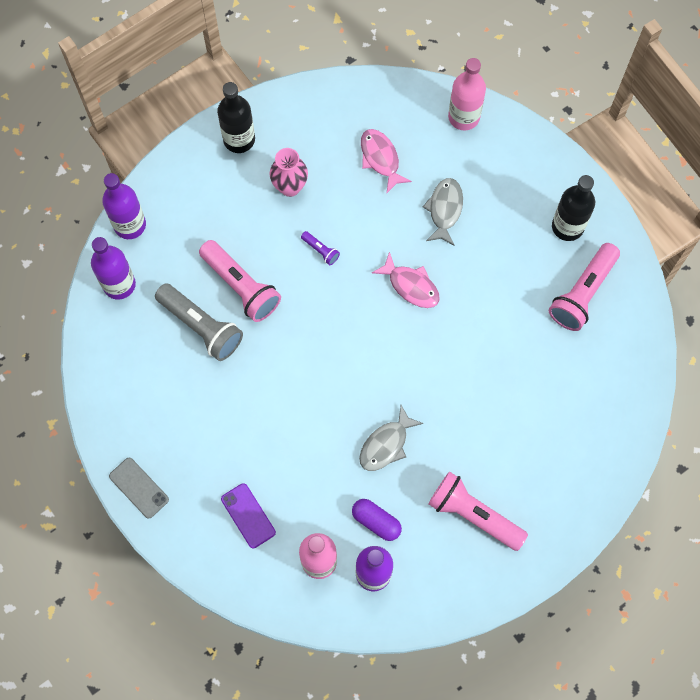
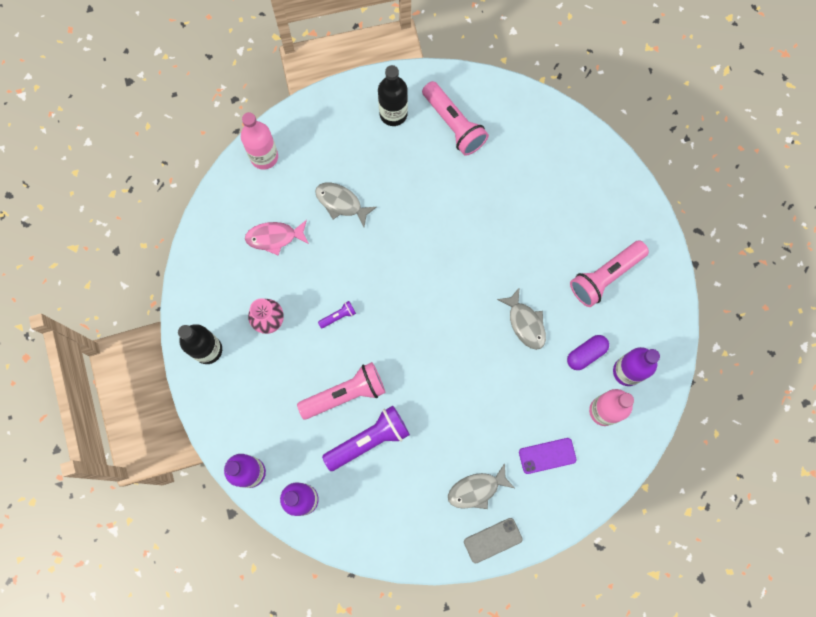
camera: 70 degrees left, 5 degrees up
(186, 453) = (476, 489): none -> grey fish
(201, 327) = (369, 440): grey flashlight -> purple flashlight
(411, 286) = (397, 254): pink fish -> none

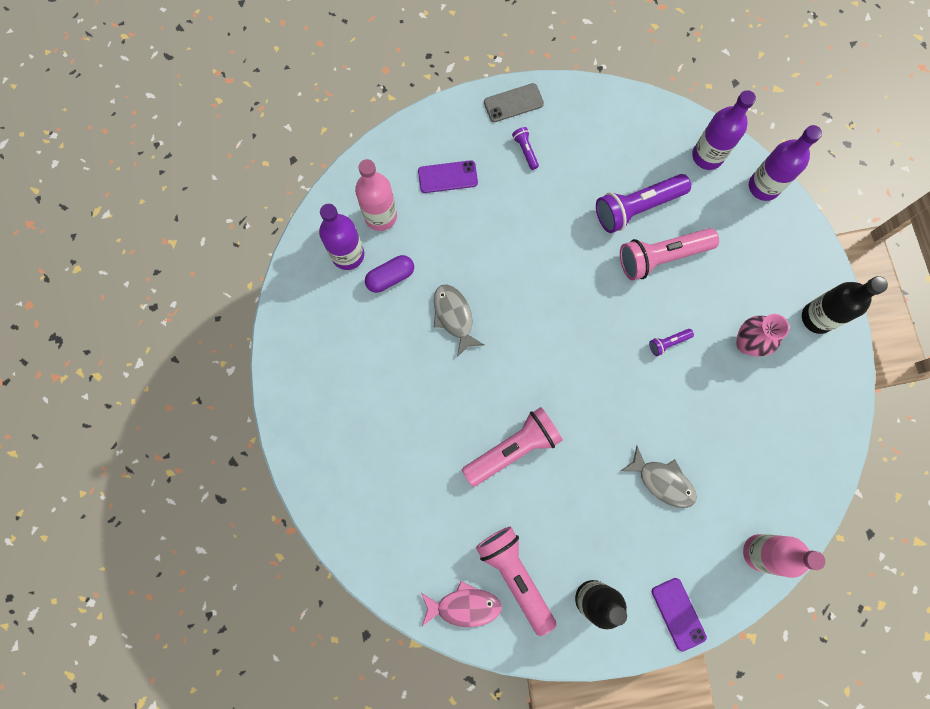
camera: 175 degrees left, 0 degrees up
(274, 237) = (744, 444): pink fish -> pink fish (464, 606)
(328, 108) = (678, 614): none -> purple phone
(476, 489) = (525, 150): grey fish -> purple flashlight
(605, 276) = (354, 363): pink flashlight -> pink flashlight (513, 449)

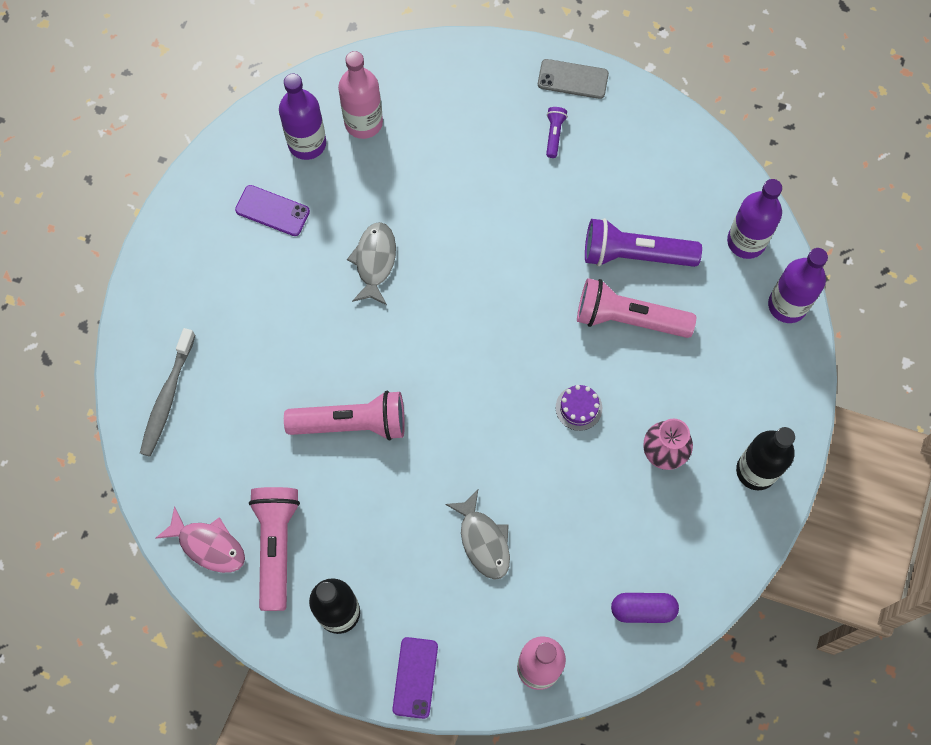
camera: 30 degrees right, 5 degrees down
(362, 510) = (167, 397): none -> grey toothbrush
(390, 277) = (335, 188): purple capsule -> purple capsule (643, 609)
(448, 177) = (456, 119): purple phone -> purple phone (272, 211)
(668, 343) = (578, 408): purple flashlight -> purple cake

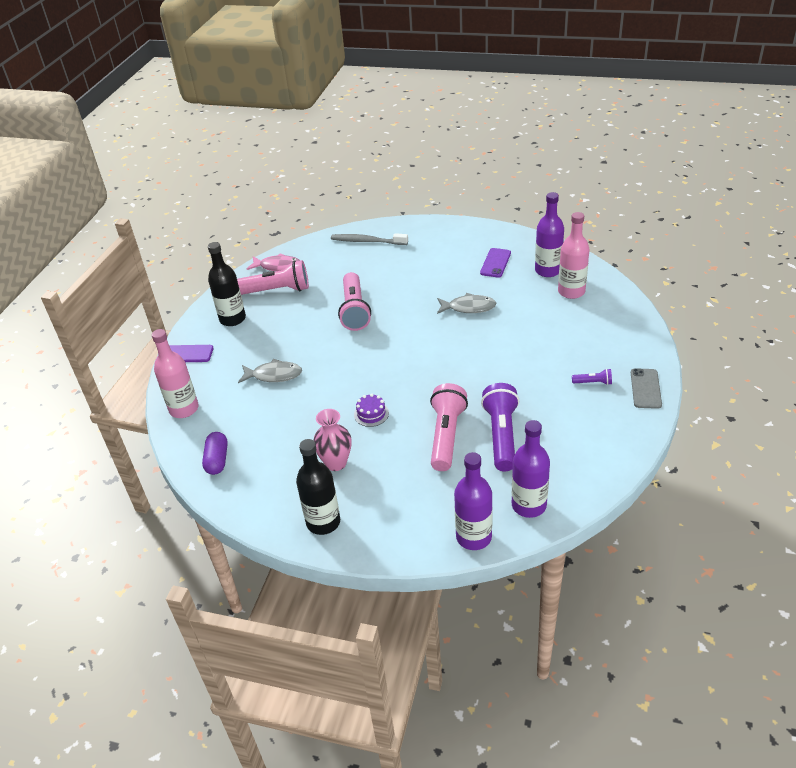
camera: 90 degrees right, 30 degrees down
(208, 545) = (278, 266): pink fish -> pink fish turned 105 degrees counterclockwise
(483, 540) = (274, 375): grey fish -> grey fish turned 150 degrees counterclockwise

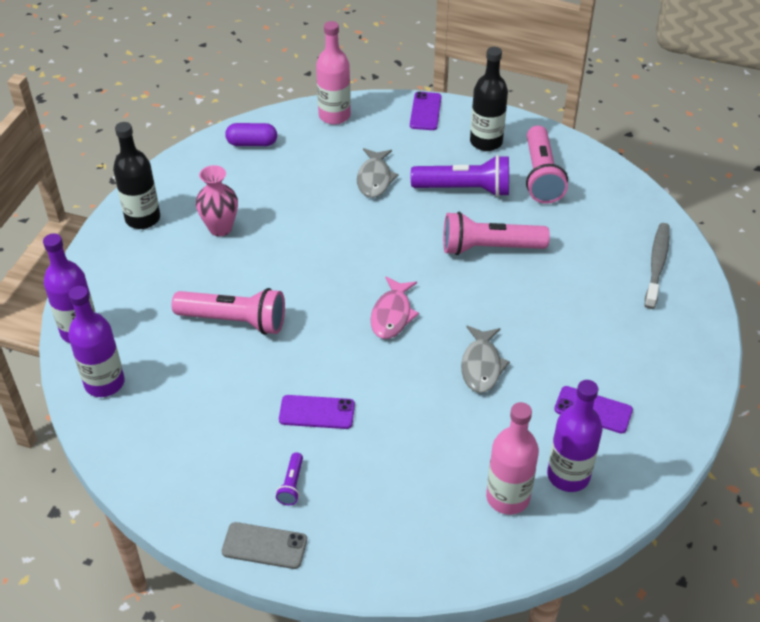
camera: 90 degrees right, 5 degrees up
(278, 266) = (596, 176): pink fish -> pink fish (392, 315)
(371, 414) = (289, 258): purple cake -> none
(502, 435) = (220, 372): purple flashlight -> purple flashlight (464, 189)
(528, 378) = (317, 412): none -> purple phone

